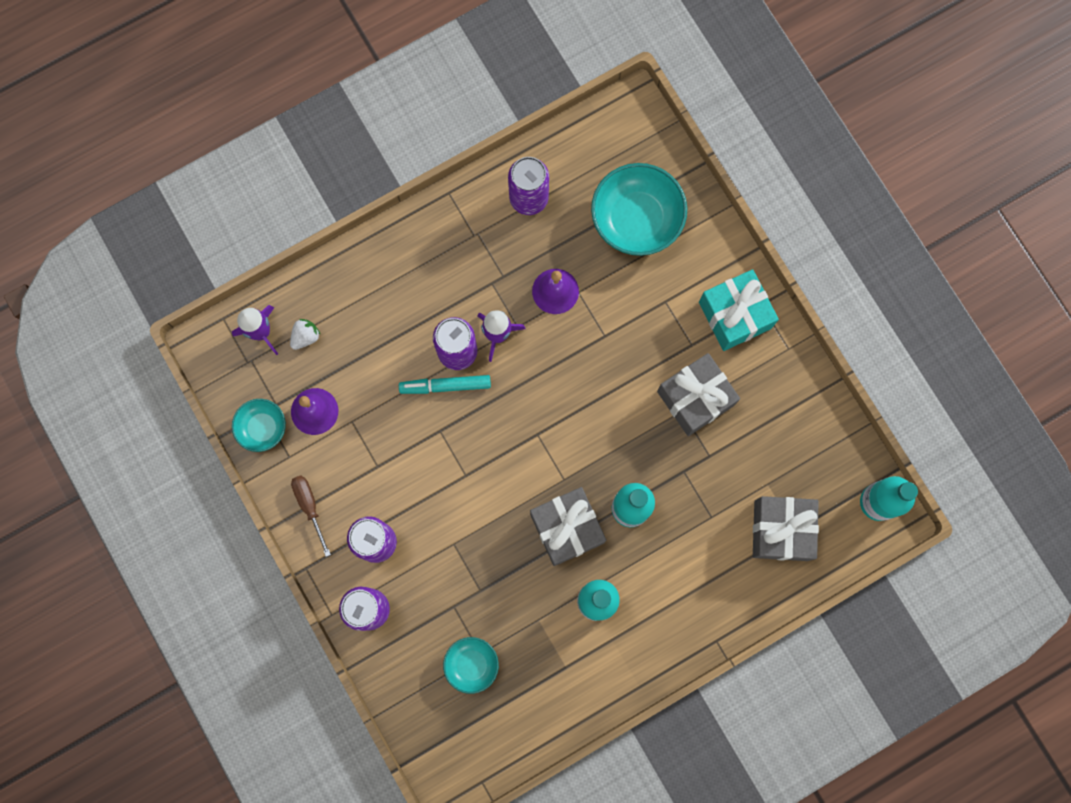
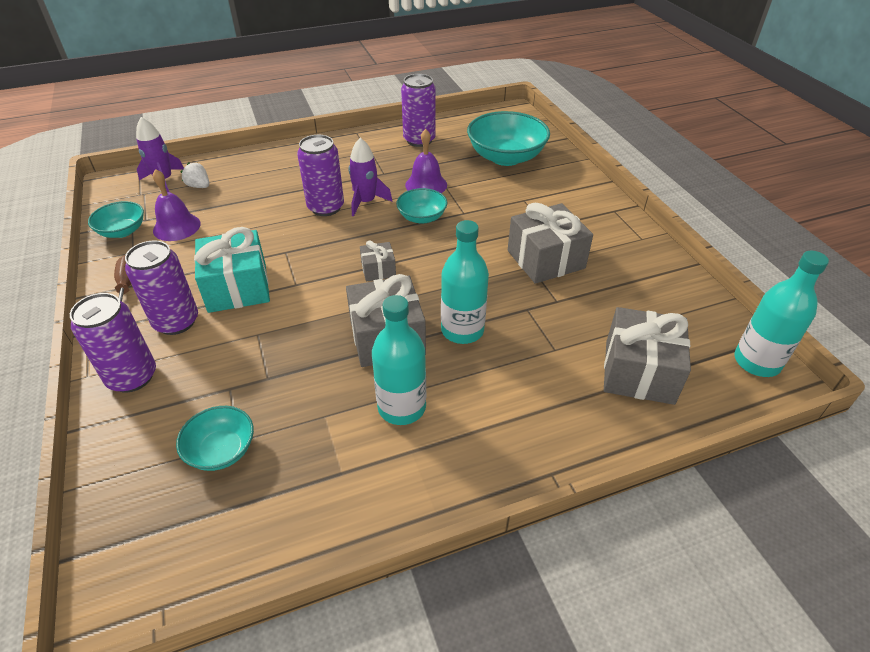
camera: 10 degrees right, 35 degrees down
(305, 337) = (199, 186): white strawberry -> white strawberry turned 105 degrees counterclockwise
(445, 386) = (305, 225): turquoise marker -> none
(538, 442) = (378, 270): none -> grey gift
(562, 351) = (422, 217): none -> turquoise bowl
(734, 315) = (589, 214): turquoise gift -> turquoise gift (237, 287)

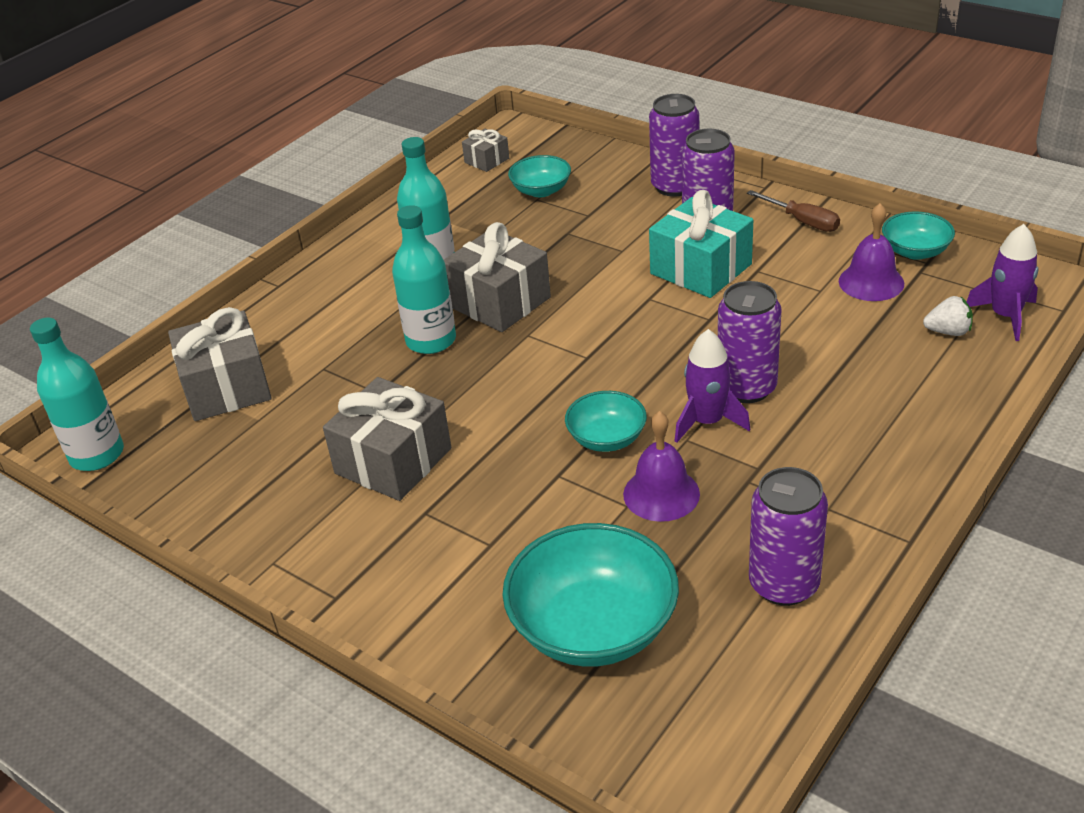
camera: 150 degrees right, 5 degrees down
(378, 270) = (582, 351): grey gift -> grey gift (487, 160)

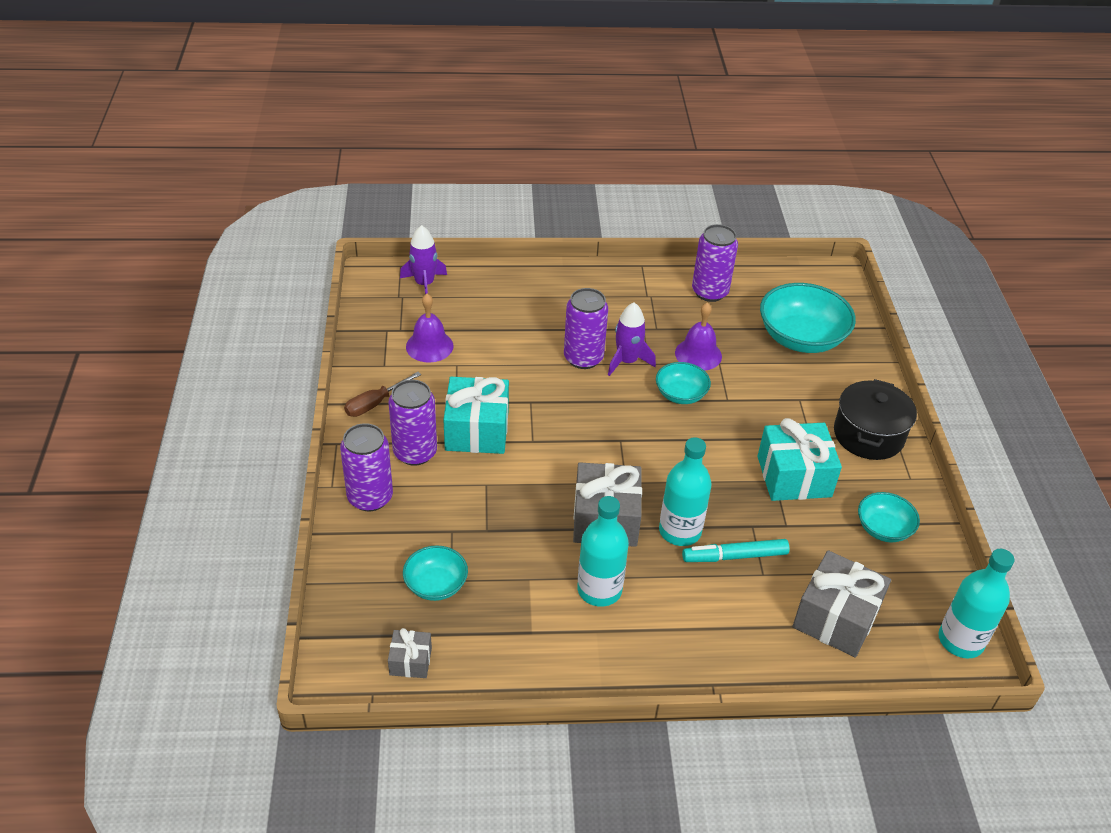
camera: 135 degrees left, 5 degrees up
(362, 361) = (734, 556): none -> turquoise marker
(367, 571) = (868, 435): none -> black pot
(393, 461) = (794, 476): grey gift -> turquoise gift
(802, 221) = (375, 404): brown screwdriver -> brown screwdriver turned 135 degrees counterclockwise
(915, 251) = (377, 339): turquoise bowl -> turquoise bowl (883, 529)
(948, 332) = (459, 300): white strawberry -> none

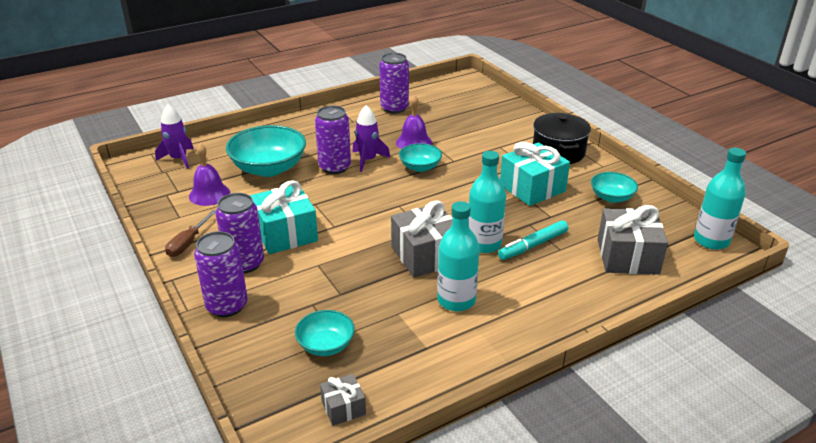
camera: 25 degrees left, 10 degrees down
(801, 338) = (473, 115): turquoise bowl -> turquoise bowl (269, 168)

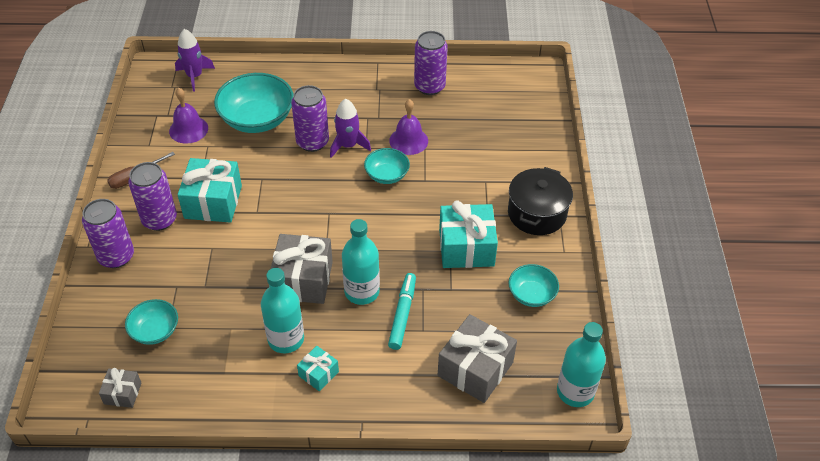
camera: 30 degrees right, 15 degrees up
(511, 312) = (318, 374): none -> turquoise gift
(533, 245) = (402, 314): turquoise marker -> turquoise marker turned 105 degrees clockwise

